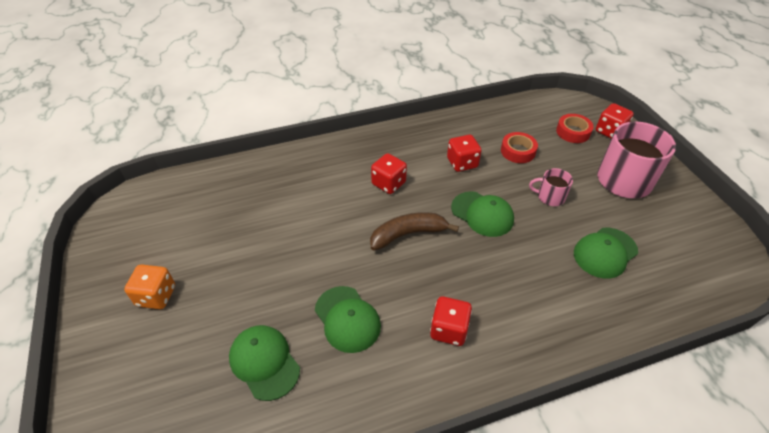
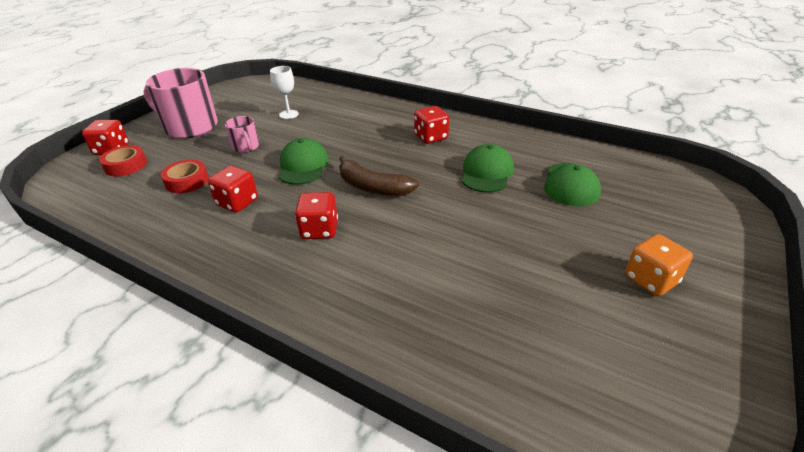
camera: 130 degrees left, 10 degrees down
(605, 253) = (288, 114): green cap -> white goblet

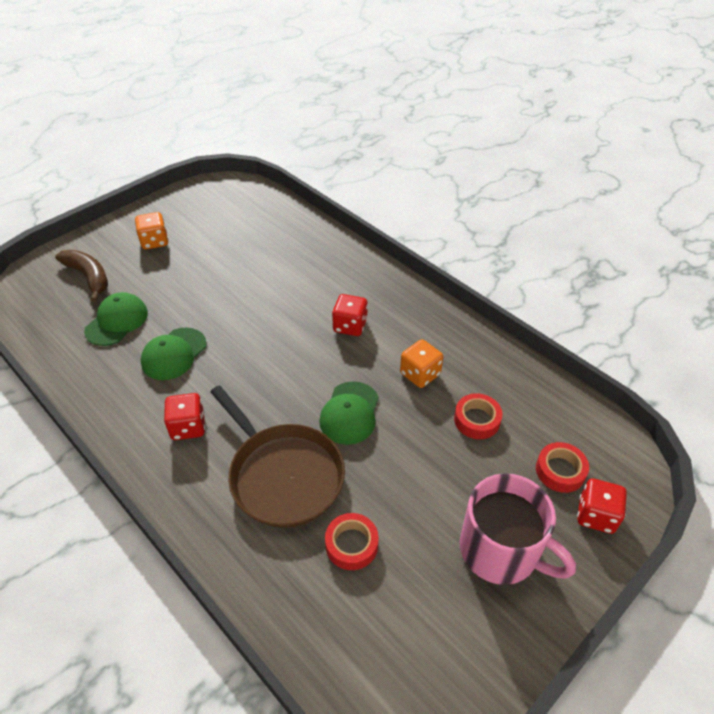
camera: 165 degrees left, 10 degrees up
(237, 202) = (420, 374): red dice -> orange dice
(246, 147) = (415, 470): pink mug -> none
(288, 114) = (351, 544): white goblet -> red tape
(344, 129) = (283, 475): none -> brown pan
(372, 187) = (289, 362): brown banana -> brown banana (89, 277)

